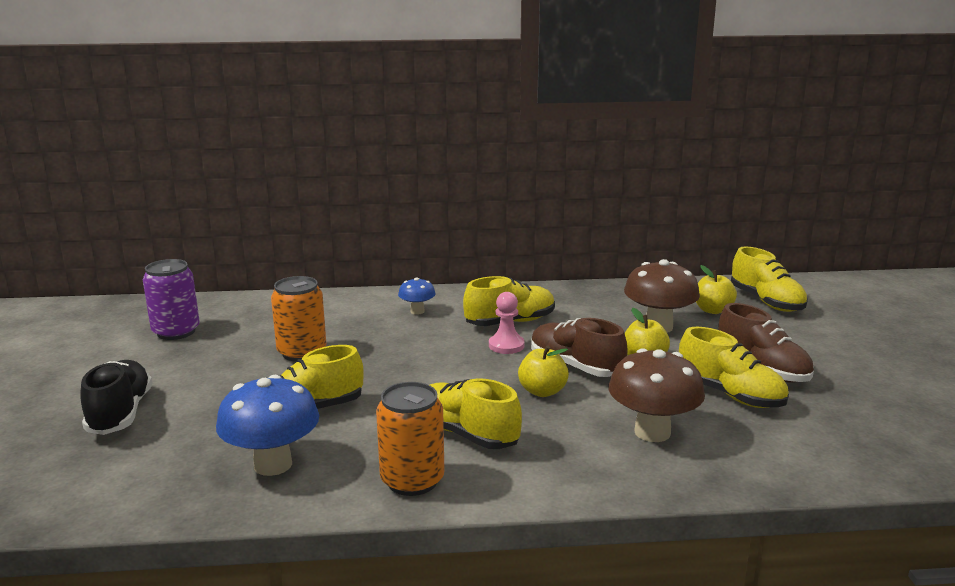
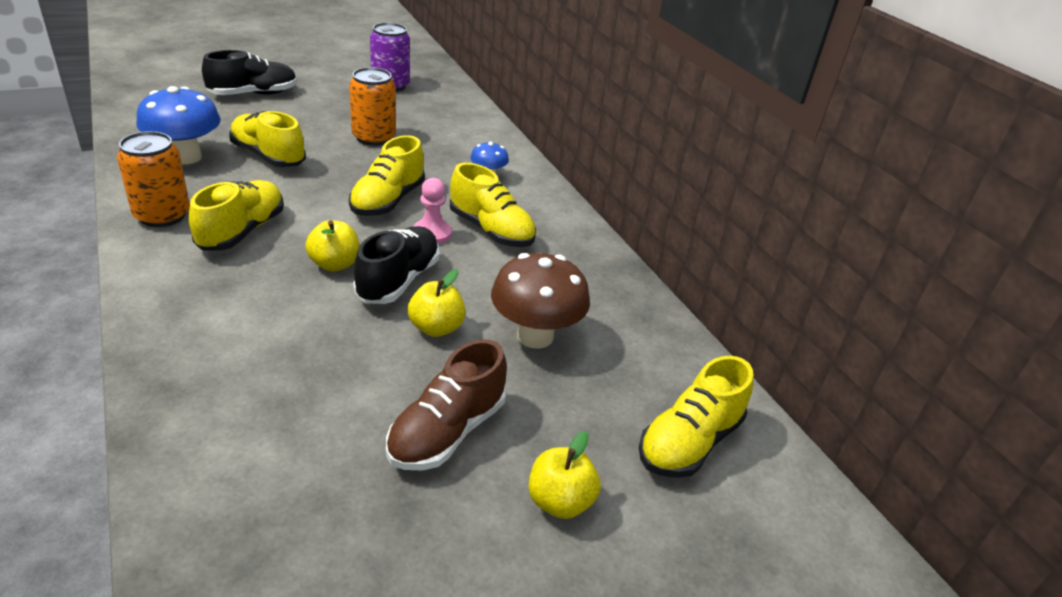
camera: 65 degrees right, 15 degrees up
(575, 367) = (398, 280): brown shoe -> black shoe
(652, 432) = (259, 341): brown mushroom -> none
(713, 310) = (620, 384): yellow apple -> yellow apple (560, 501)
(730, 395) = (362, 400): yellow shoe -> yellow shoe (388, 201)

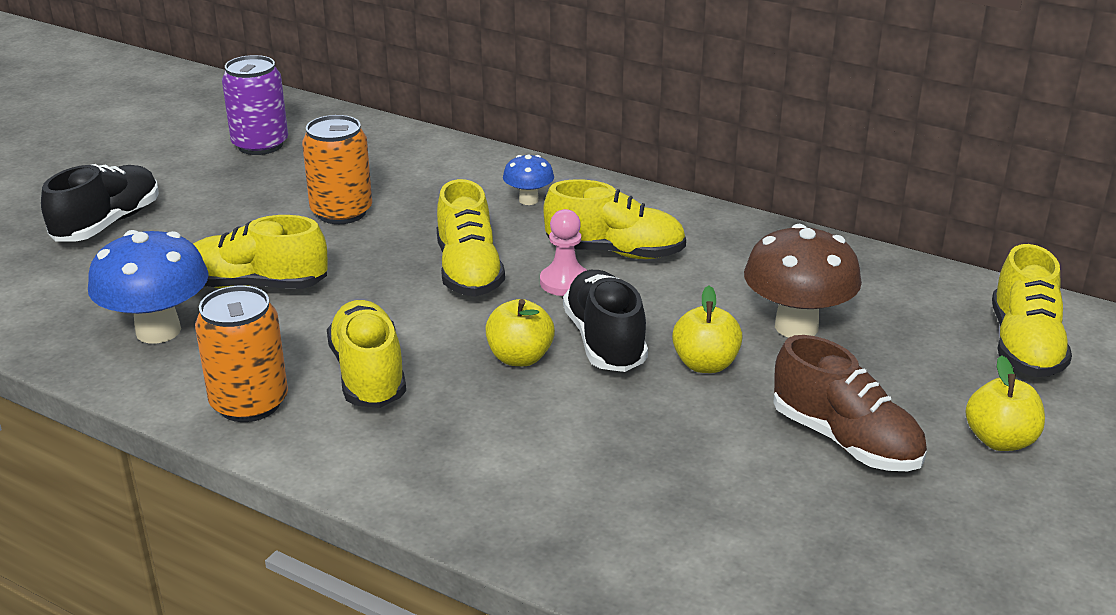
camera: 30 degrees left, 5 degrees down
(447, 432) = (845, 440): brown shoe -> brown shoe turned 45 degrees counterclockwise

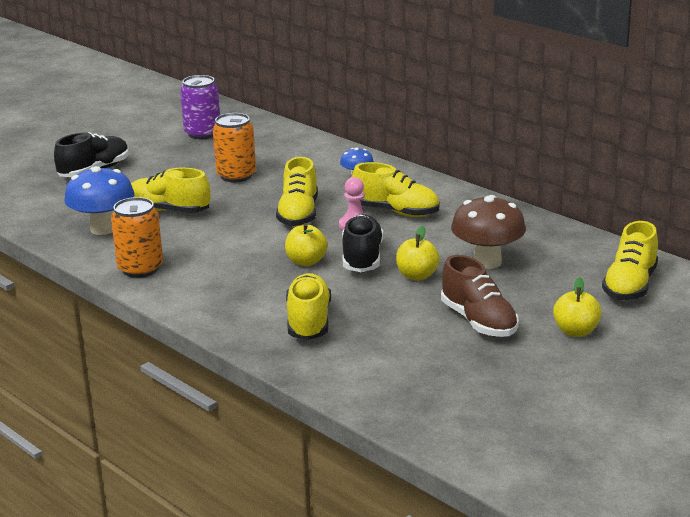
camera: 15 degrees right, 5 degrees down
(368, 374) = (213, 261): yellow shoe -> yellow shoe (309, 322)

